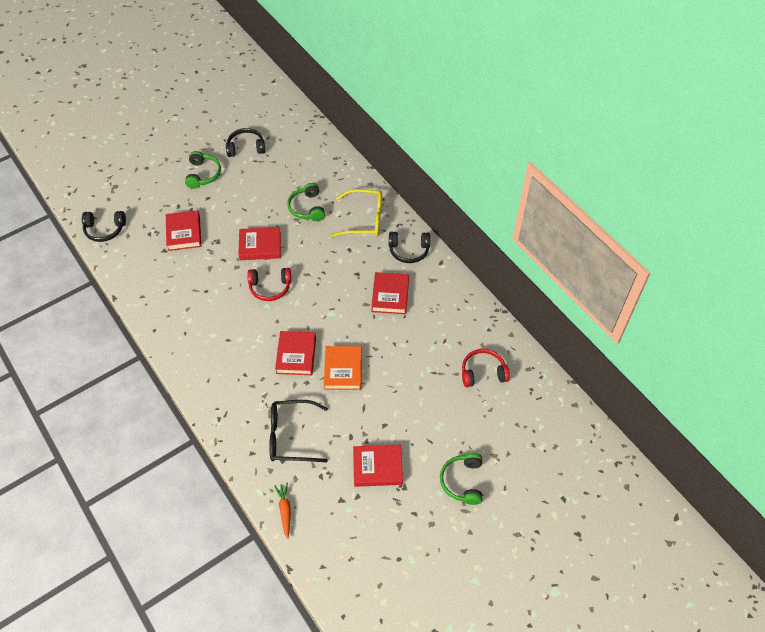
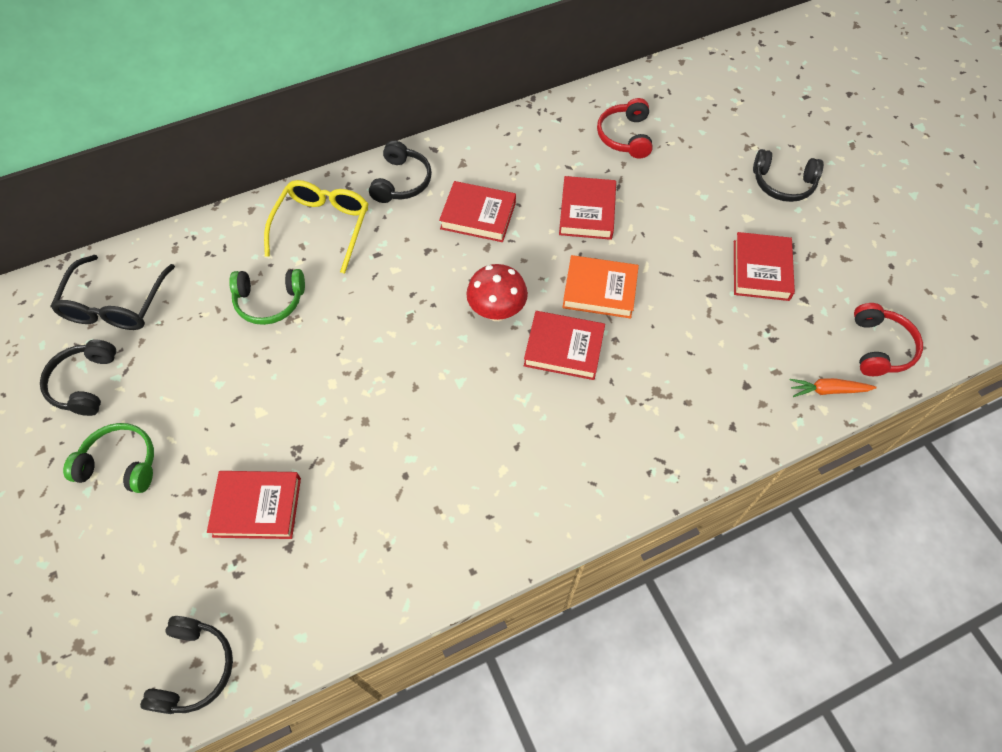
camera: 80 degrees left, 5 degrees up
(260, 246) = (330, 380): red book -> red book (587, 212)
(270, 287) = (423, 373): red headphones -> red headphones (879, 347)
(291, 436) = (706, 370): black glasses -> black glasses (116, 305)
(317, 317) = (497, 311): none -> red mushroom
(463, 481) = (783, 183): green headphones -> black headphones

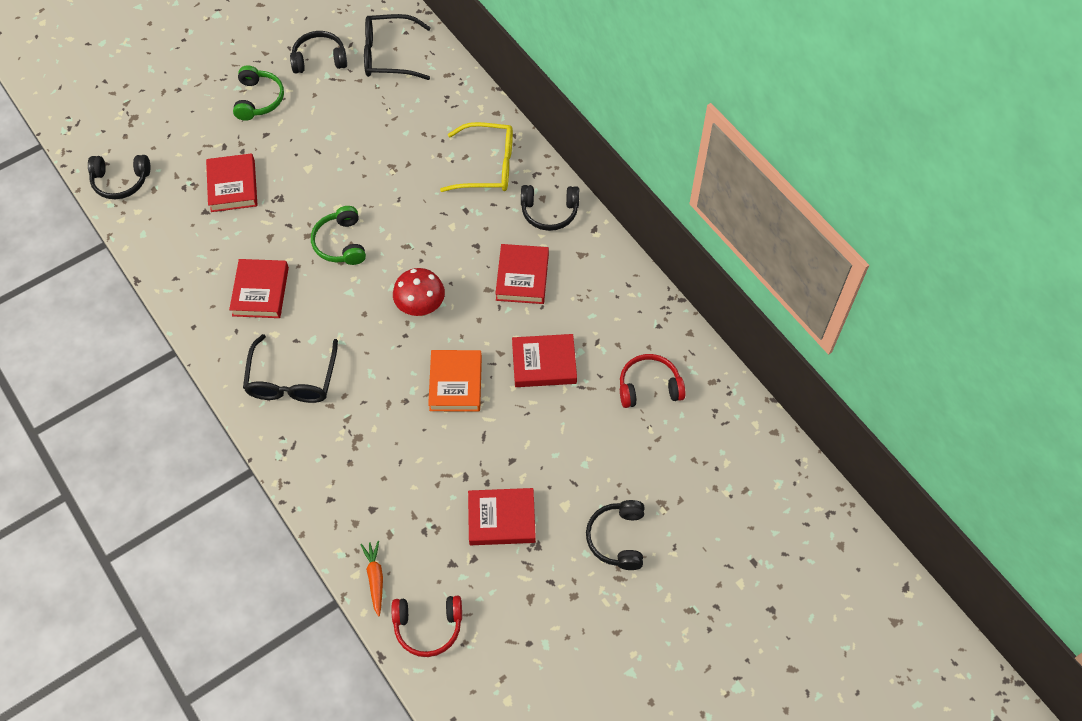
camera: 80 degrees right, 0 degrees up
(269, 301) = (407, 149): green headphones -> green headphones (341, 243)
(564, 348) = (391, 362): red book -> red book (260, 291)
(572, 455) = (292, 380): none -> black glasses

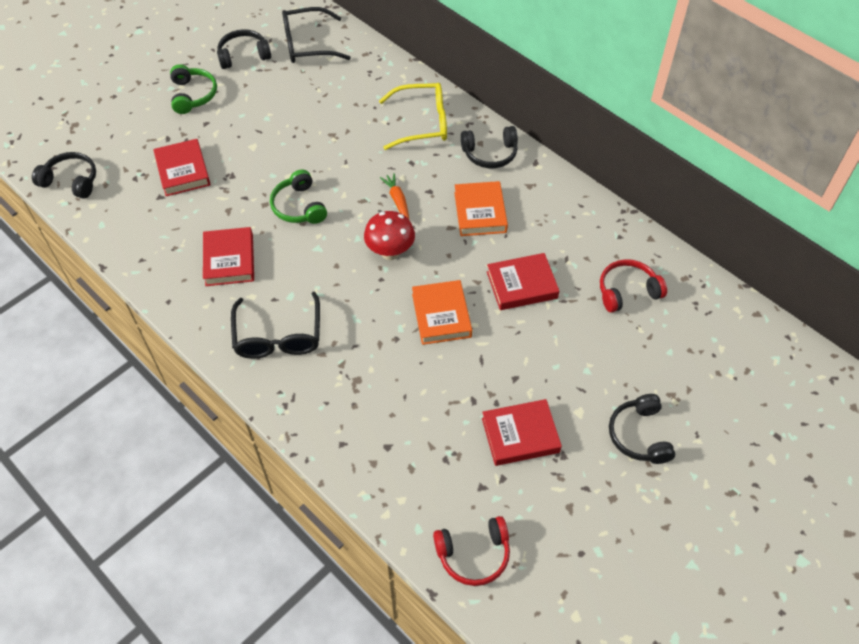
camera: 10 degrees left, 5 degrees down
(121, 181) = (71, 181): black headphones -> black headphones turned 150 degrees counterclockwise
(375, 579) = (407, 515): orange carrot -> orange carrot (397, 201)
(522, 277) = (480, 212): red book -> orange book

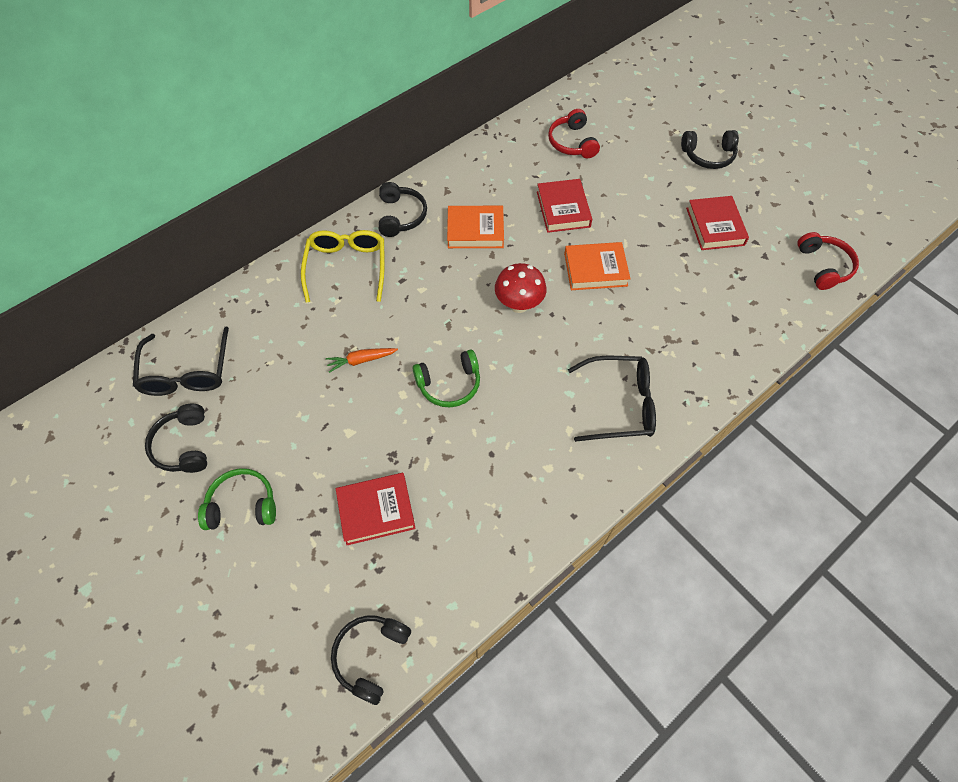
camera: 85 degrees left, 5 degrees up
(229, 260) = (519, 453): red book -> none
(397, 201) = (452, 295): orange carrot -> orange carrot (361, 360)

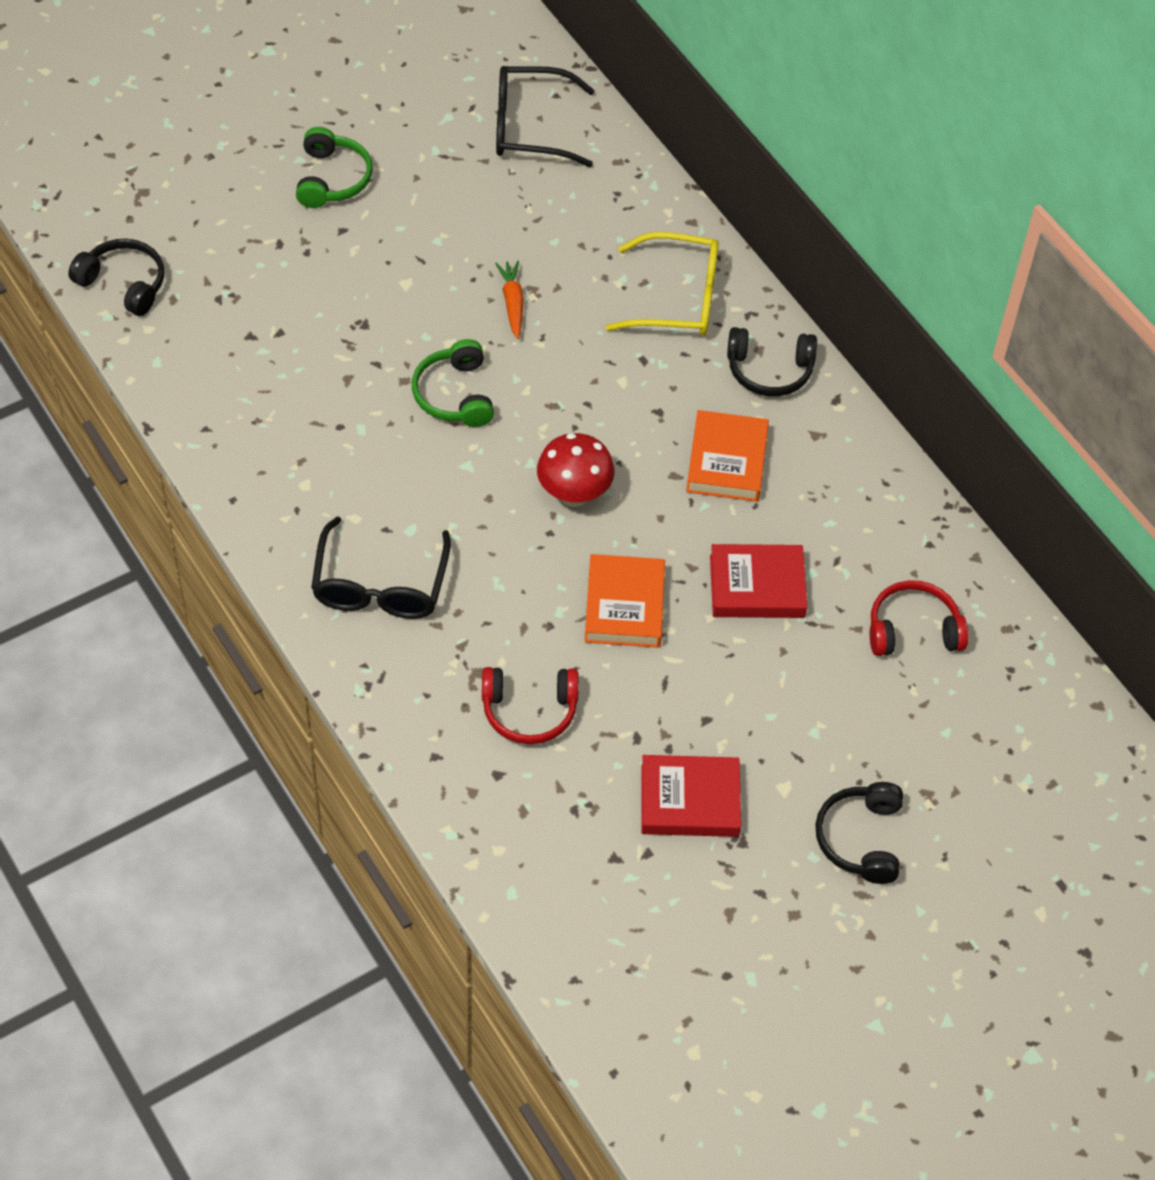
camera: 95 degrees right, 5 degrees down
(184, 445) = (425, 126): black headphones -> none
(376, 510) = (292, 302): red book -> none
(823, 266) = (578, 943): red headphones -> red headphones (529, 710)

